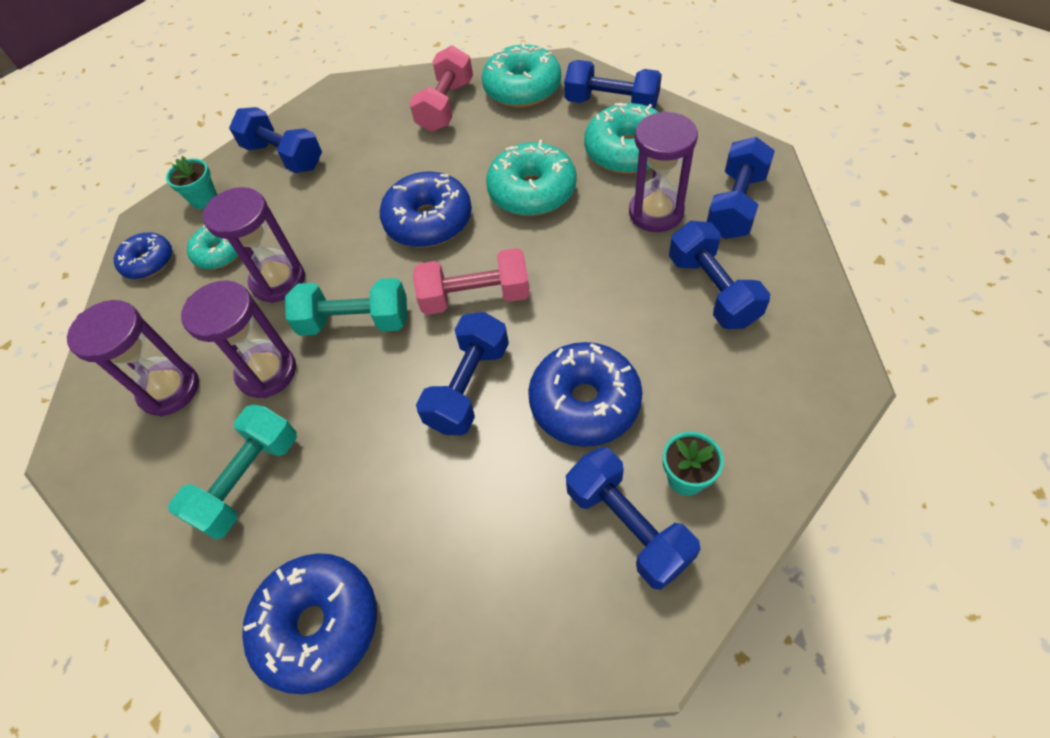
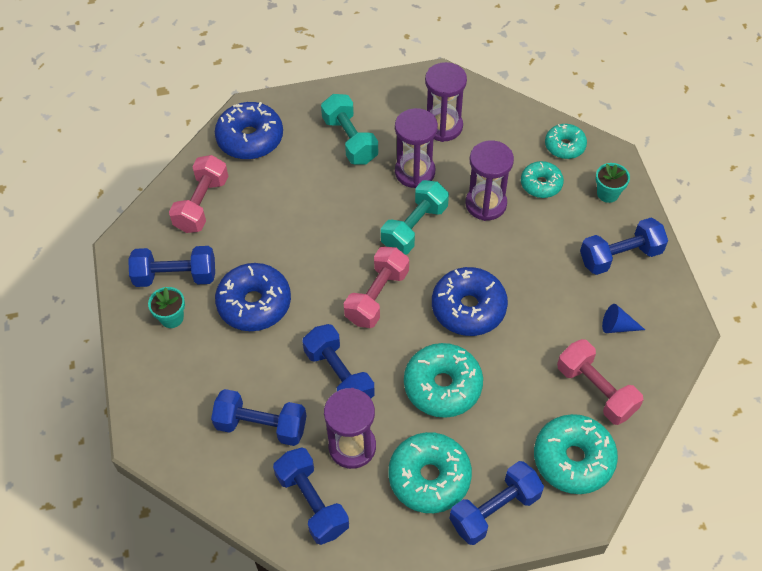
camera: 120 degrees right, 0 degrees up
(149, 262) = (564, 146): blue donut -> turquoise donut
(368, 123) = (617, 326): none -> blue cone
(468, 386) = (316, 257): blue dumbbell -> blue dumbbell (339, 375)
(488, 593) = (202, 204): none -> pink dumbbell

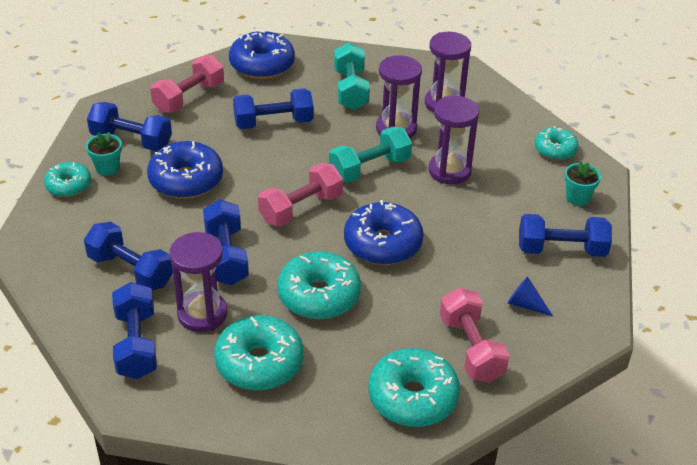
camera: 20 degrees right, 15 degrees down
(494, 510) = (306, 411): blue dumbbell -> blue dumbbell (273, 123)
(541, 184) = (513, 171): turquoise donut -> turquoise donut (69, 186)

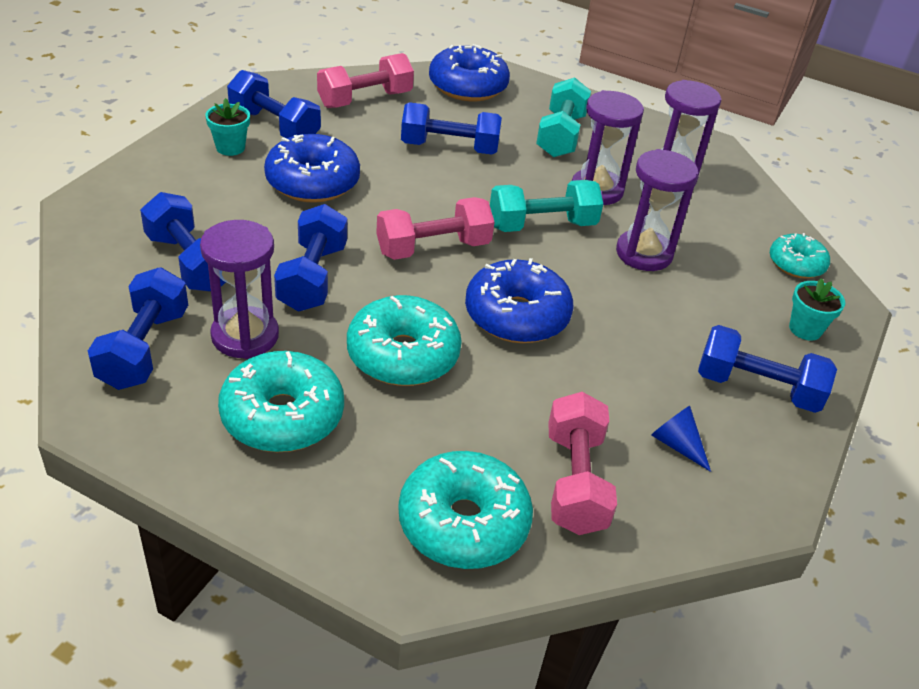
camera: 15 degrees right, 0 degrees up
(69, 186) = (176, 154): turquoise donut -> none

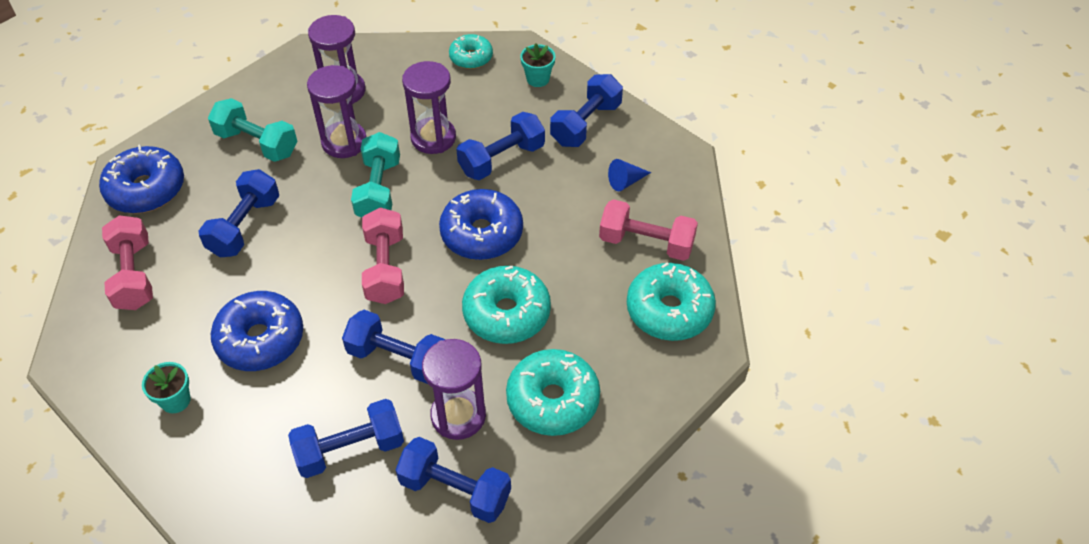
camera: 70 degrees left, 10 degrees up
(274, 126) = (152, 358): blue dumbbell -> blue dumbbell (502, 159)

